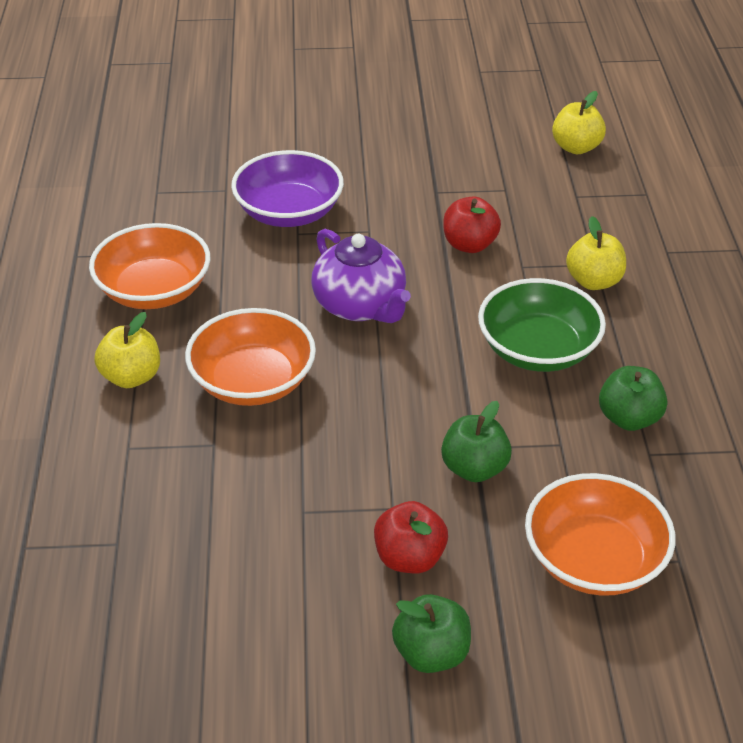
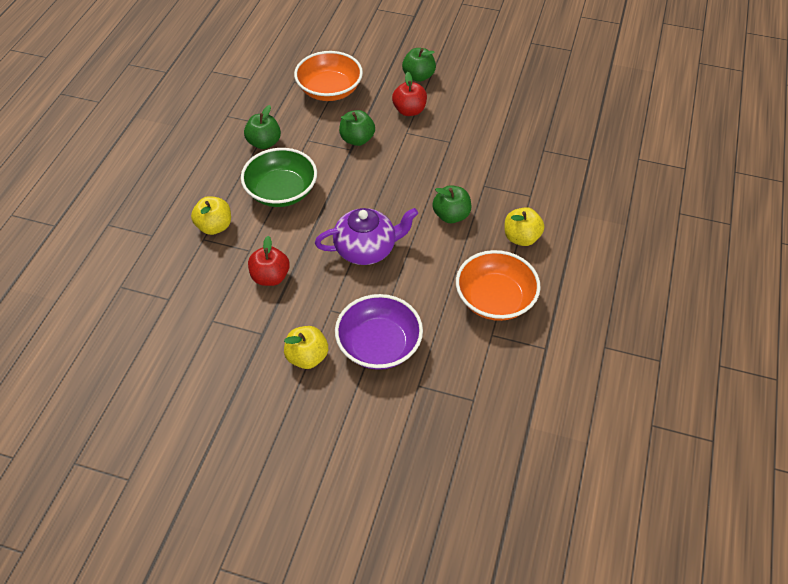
camera: 160 degrees left, 10 degrees up
(253, 381) = (451, 215): orange bowl -> green apple
(360, 306) = (366, 249): purple teapot -> purple teapot turned 90 degrees clockwise
(576, 147) = (128, 348): yellow apple -> yellow apple (307, 357)

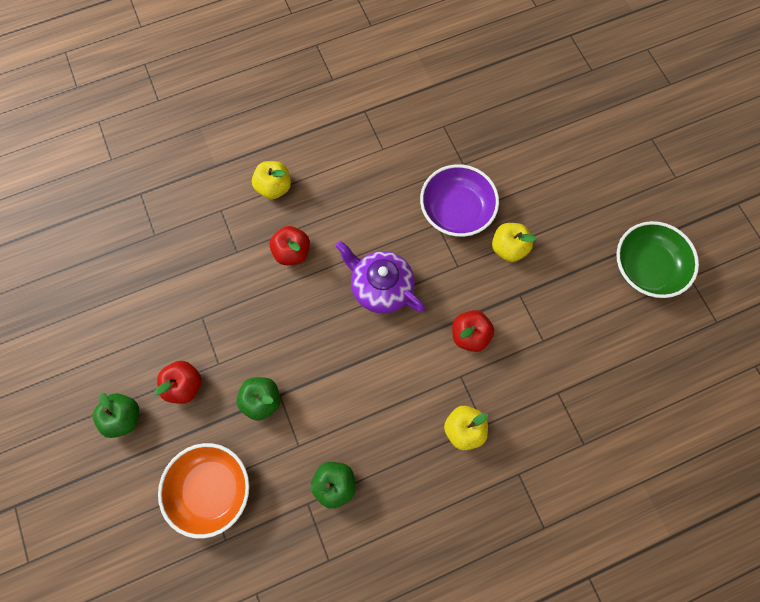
camera: 130 degrees left, 20 degrees up
(281, 191) = (379, 409): green bowl -> green bowl (646, 267)
(451, 215) = (292, 252): green apple -> red apple
(495, 299) = (350, 166): orange bowl -> none

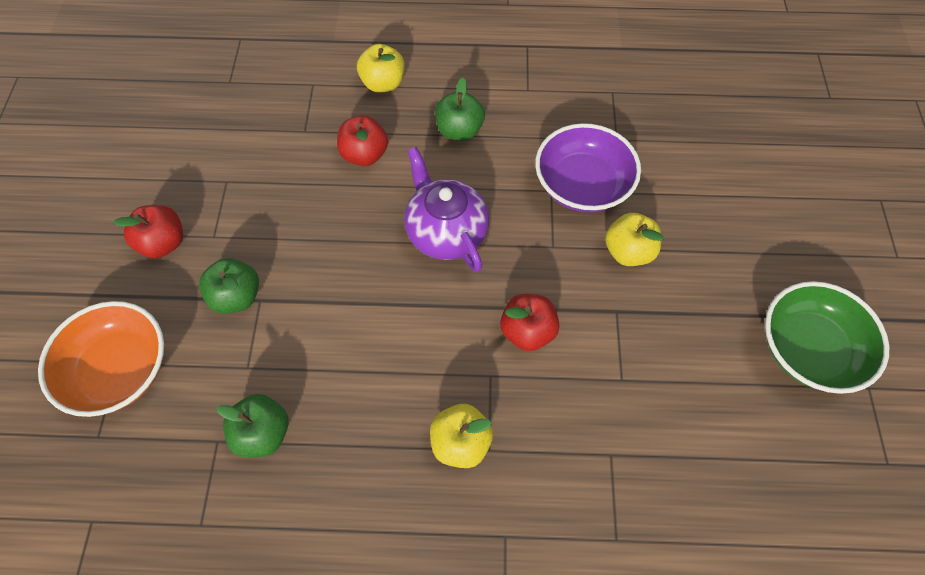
camera: 25 degrees right, 10 degrees down
(124, 417) = (80, 248): green apple -> green apple (459, 130)

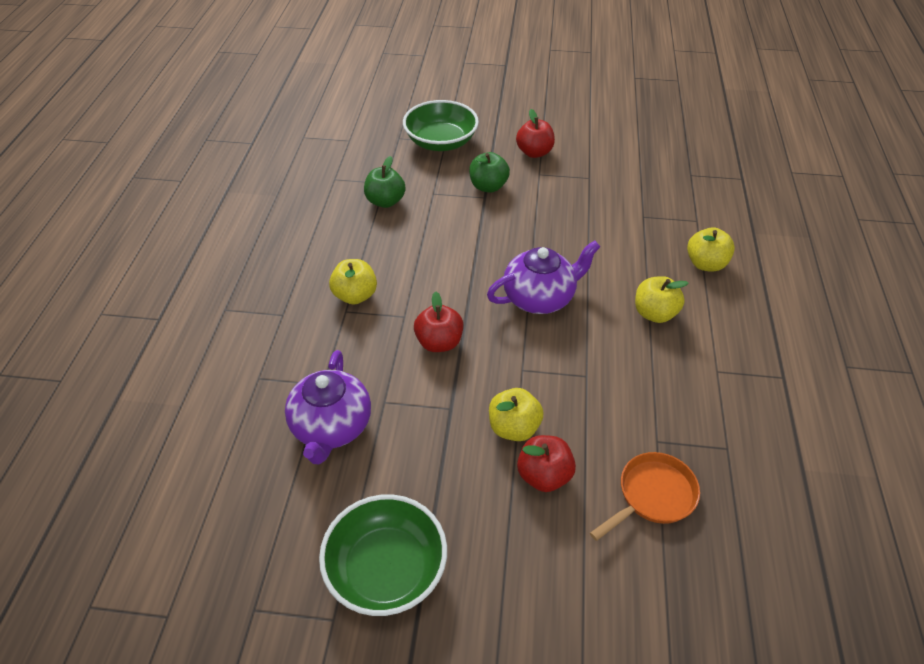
camera: 95 degrees right, 15 degrees down
(120, 369) = (441, 142): orange bowl -> green bowl
(364, 155) = (620, 251): red apple -> red apple (544, 475)
(459, 130) = (654, 313): green apple -> yellow apple
(582, 185) = (593, 401): purple bowl -> none
(668, 431) = (331, 427): none -> purple teapot
(674, 146) = (652, 496): none -> orange pan

